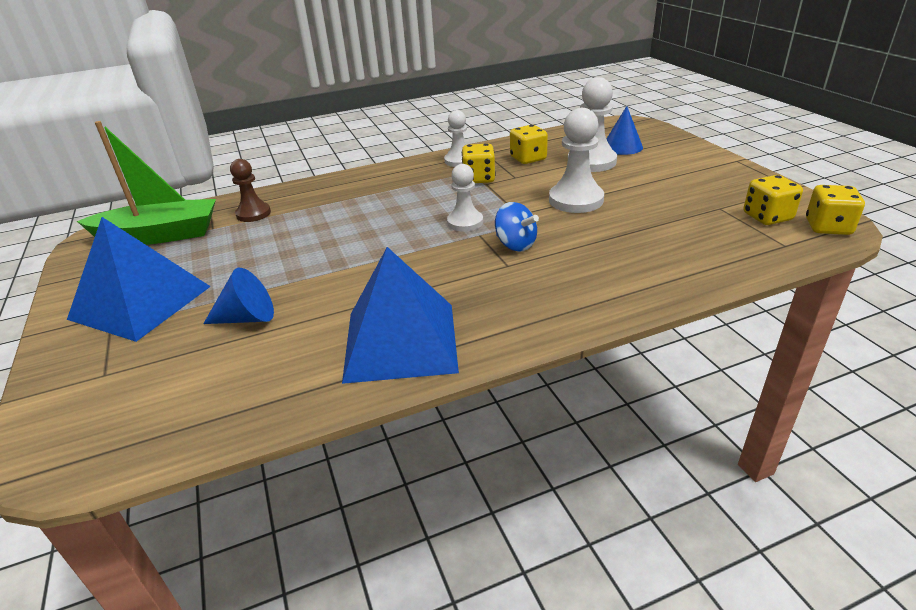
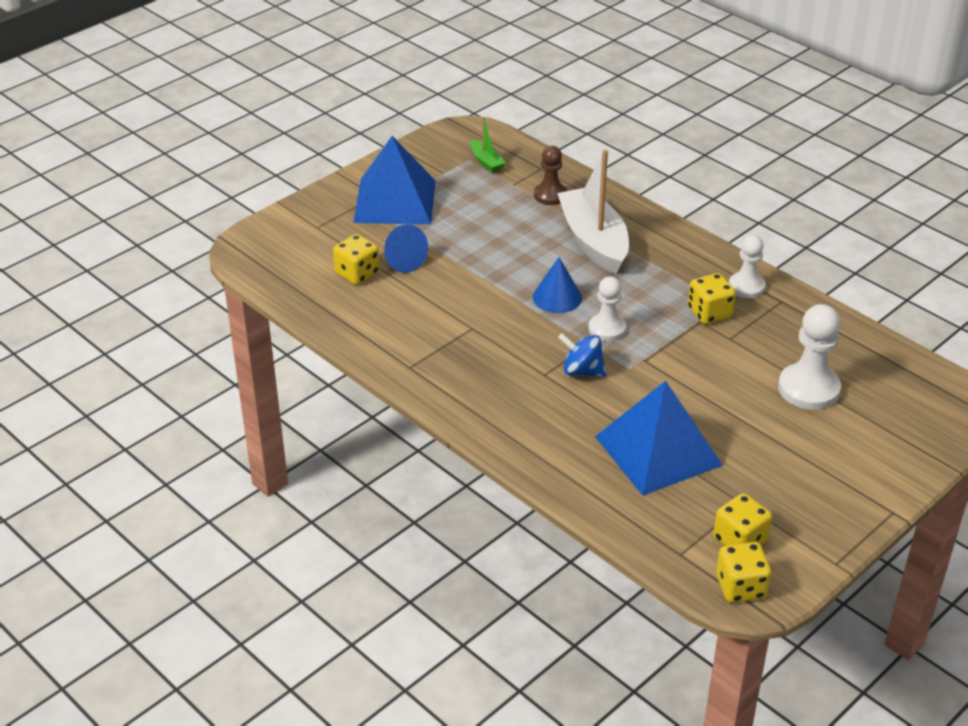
camera: 65 degrees right, 5 degrees up
(160, 235) = (486, 162): green boat -> green boat, size x0.45
(340, 206) = (593, 241): none -> white boat
(400, 341) = (410, 345): blue pyramid -> blue pyramid (658, 450)
(515, 245) = (582, 371): blue spinning top -> blue spinning top turned 90 degrees clockwise
(528, 158) = (786, 337): yellow dice -> yellow dice (357, 273)
(576, 200) = (698, 393): white pawn -> none
(622, 147) = (873, 407): blue cone -> blue cone (557, 297)

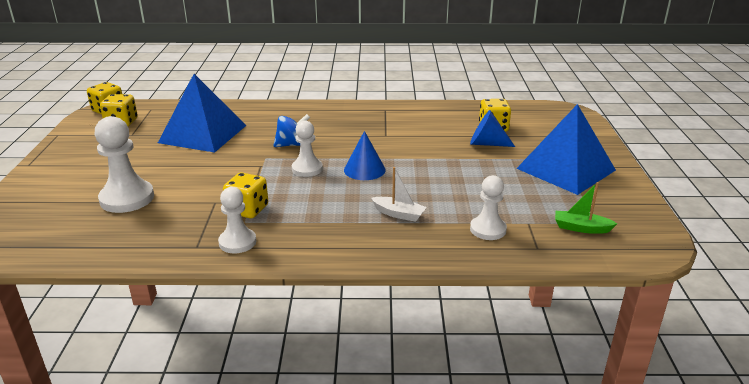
camera: 135 degrees right, 10 degrees down
(550, 195) = (488, 229): brown pawn -> white pawn
(593, 241) = (399, 214): white boat -> white boat, size x0.45

